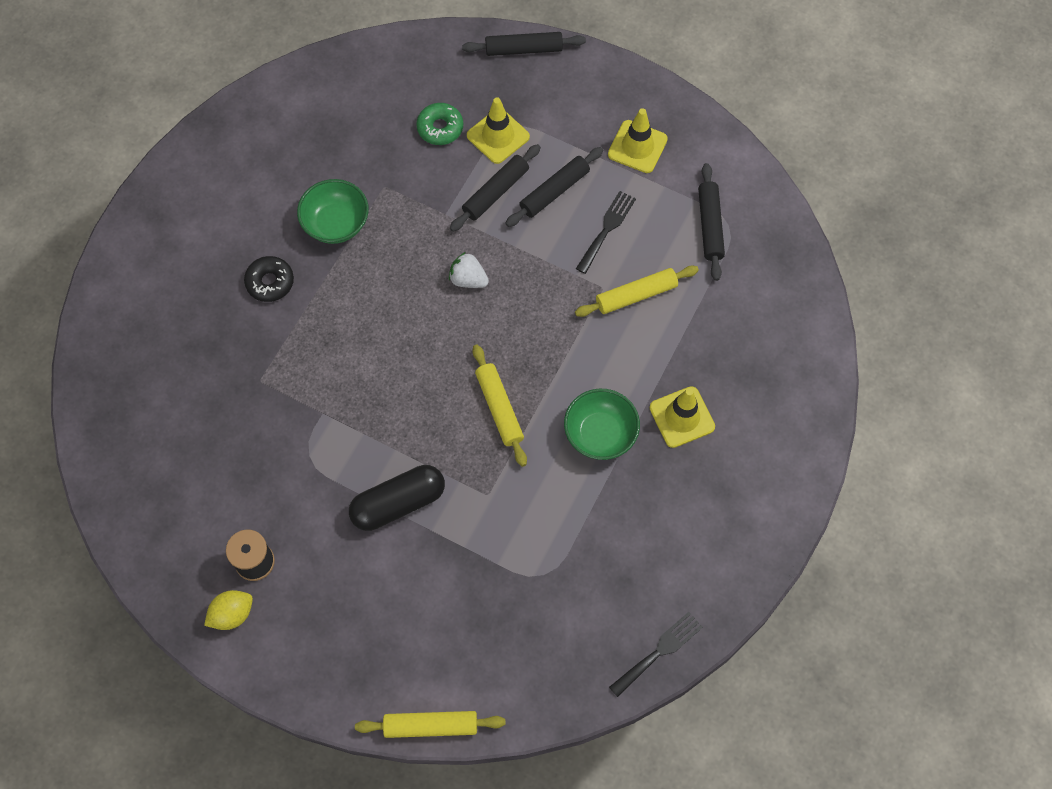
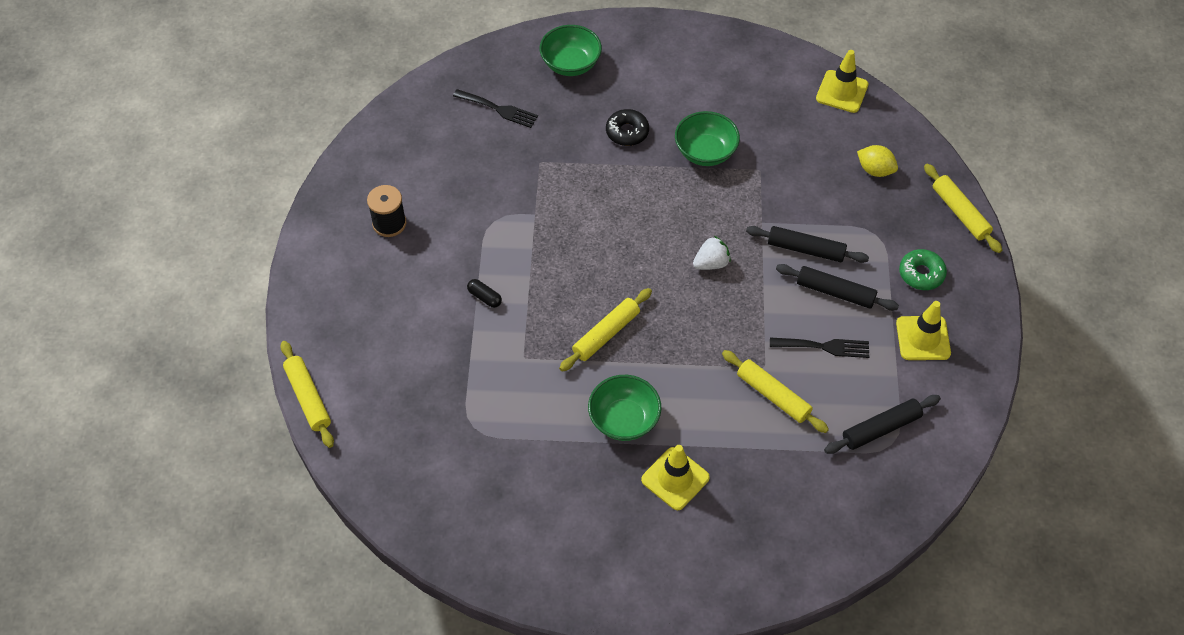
camera: 65 degrees right, 10 degrees down
(149, 296) = (570, 64): none -> green bowl
(232, 614) = (341, 227): yellow lemon -> yellow lemon (875, 170)
(398, 503) = (484, 297): black capsule -> black capsule, size x0.45
(440, 128) = (840, 185): green donut -> green donut (921, 274)
(468, 279) = (711, 263): white strawberry -> white strawberry turned 60 degrees clockwise
(498, 136) = (861, 229): yellow traffic cone -> yellow traffic cone (842, 91)
(524, 49) = (960, 213): black rolling pin -> yellow rolling pin
(659, 651) = (446, 545): black fork -> black fork (499, 109)

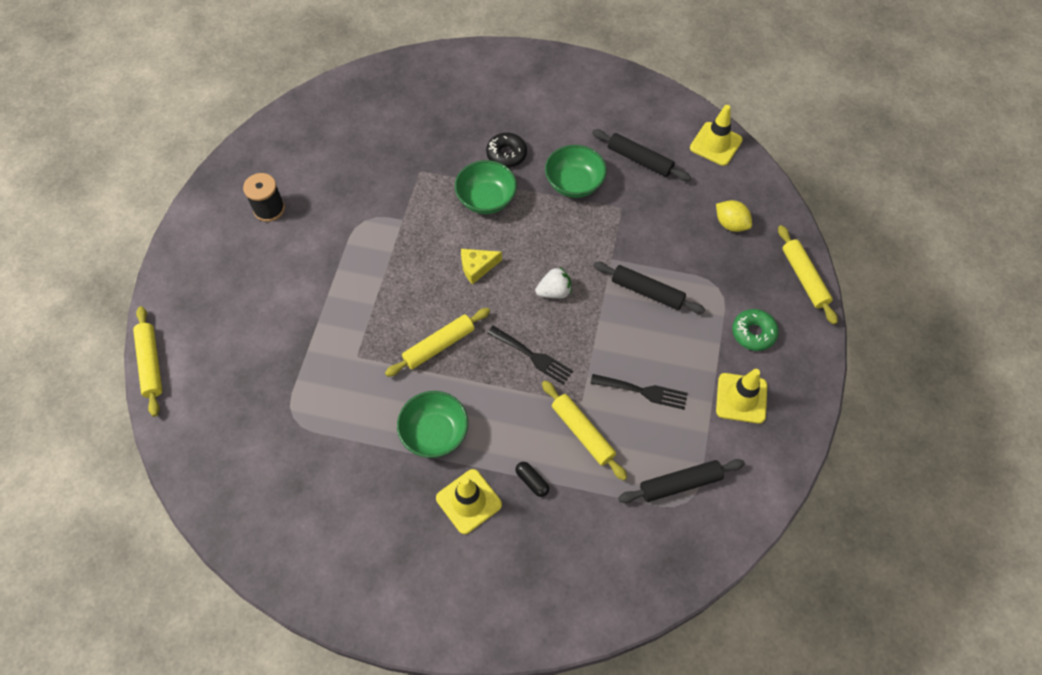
camera: 10 degrees right, 5 degrees up
(484, 297) = (336, 292): black capsule -> black capsule (532, 481)
(499, 109) = (395, 117): black fork -> black fork (533, 356)
(570, 64) = (471, 84): green bowl -> green bowl (486, 199)
(625, 251) = (477, 267): none -> yellow cheese
(835, 292) = (666, 338): black rolling pin -> black rolling pin (639, 160)

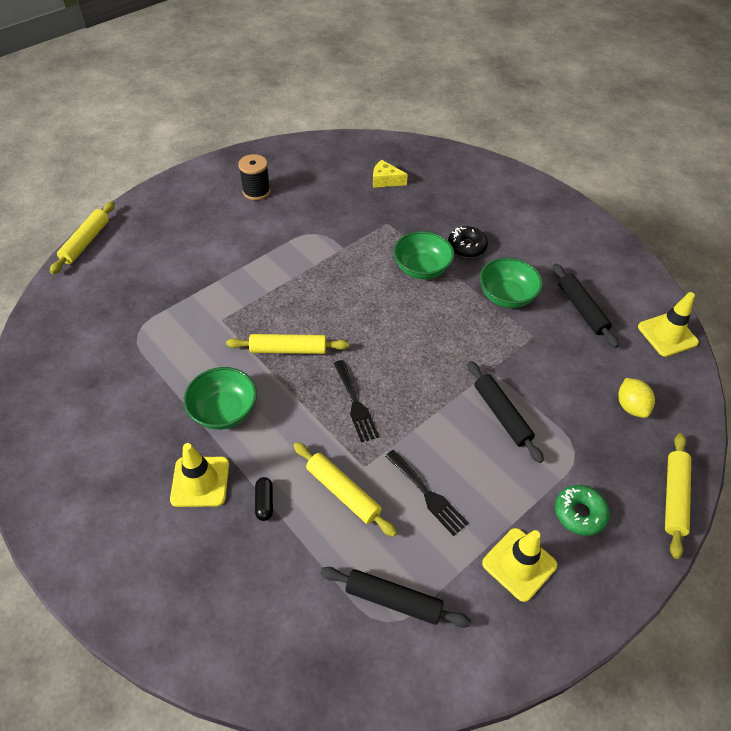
camera: 35 degrees right, 10 degrees down
(477, 267) = (370, 312): yellow cheese -> yellow cheese (385, 180)
(554, 291) = (418, 366): white strawberry -> none
(582, 432) = (343, 492): yellow rolling pin -> yellow rolling pin turned 45 degrees counterclockwise

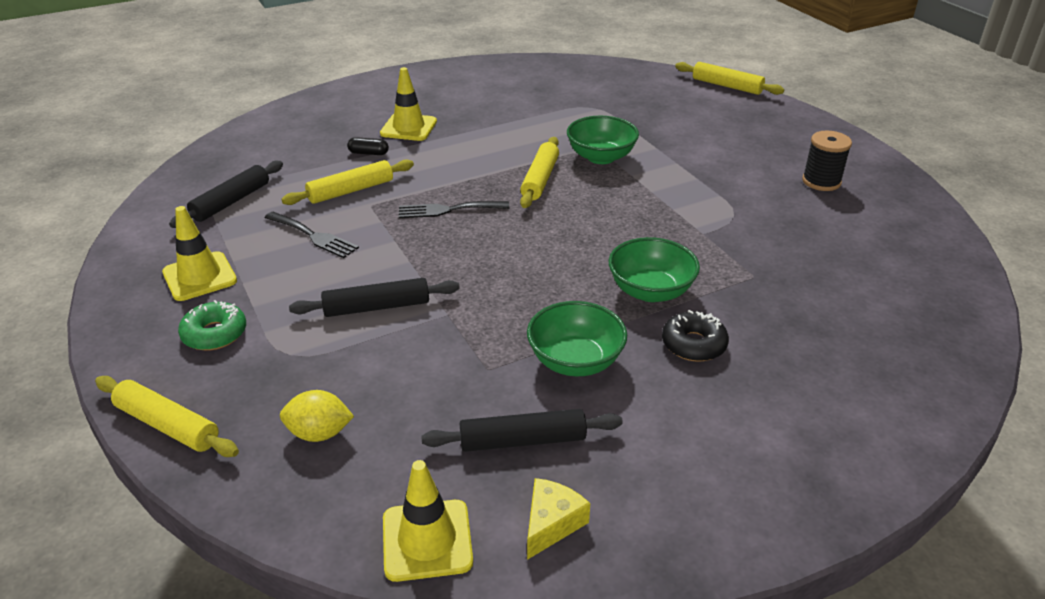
camera: 105 degrees right, 15 degrees down
(224, 411) = (477, 141): green bowl -> green bowl (601, 157)
(385, 180) = (861, 290): yellow cheese -> yellow cheese (551, 523)
(427, 495) = (314, 236): black fork -> black fork turned 120 degrees counterclockwise

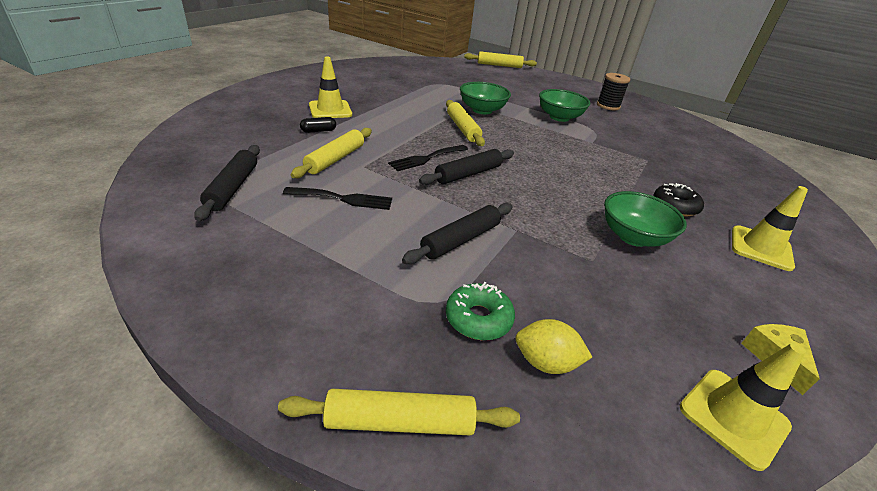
camera: 35 degrees left, 0 degrees up
(199, 277) = (271, 259): yellow traffic cone -> yellow traffic cone (761, 248)
(214, 334) = (346, 308): green donut -> green donut (478, 318)
(319, 433) = (545, 362): yellow lemon -> yellow lemon turned 45 degrees clockwise
(522, 440) = (679, 304): black rolling pin -> black rolling pin (468, 174)
(650, 291) = (612, 181): green bowl -> green bowl (559, 117)

